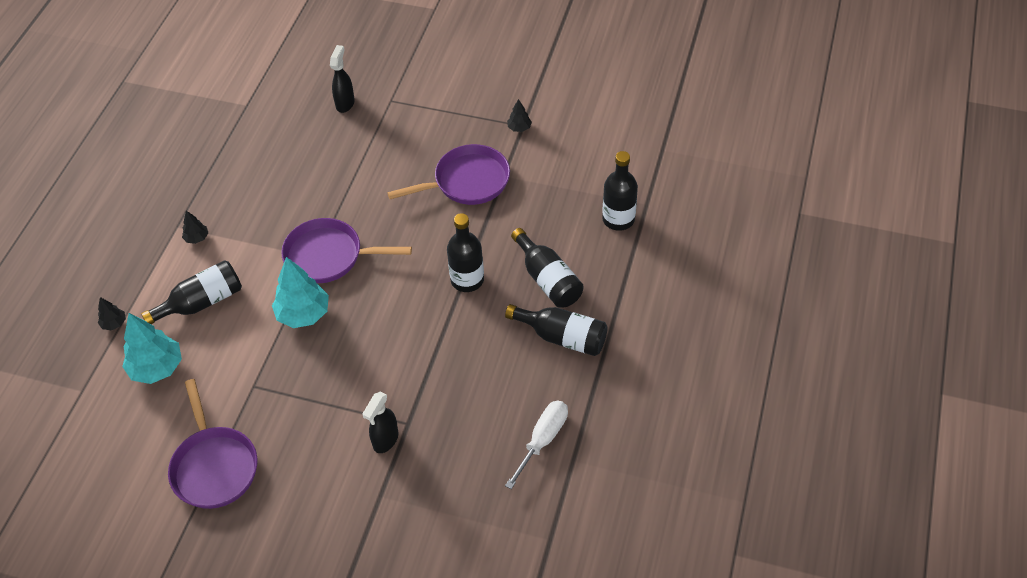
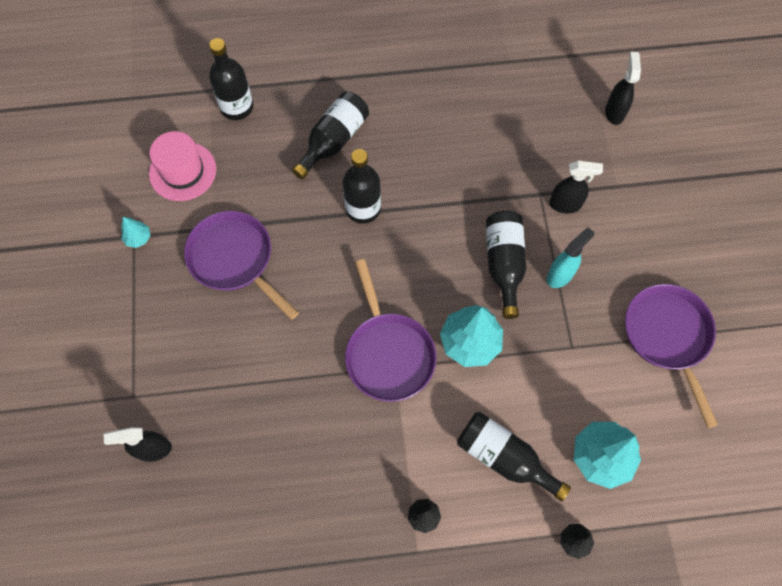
camera: 115 degrees left, 15 degrees up
(214, 466) = (668, 337): purple pan -> purple pan turned 60 degrees counterclockwise
(320, 405) = (560, 275): none -> turquoise spray bottle
(463, 534) = (614, 112): none -> black spray bottle
(519, 128) = (138, 238): black tree -> turquoise tree
(543, 440) = (502, 87): white screwdriver -> none
(562, 337) = (393, 108): black bottle -> black bottle (504, 264)
(568, 168) = (182, 171): none -> pink hat

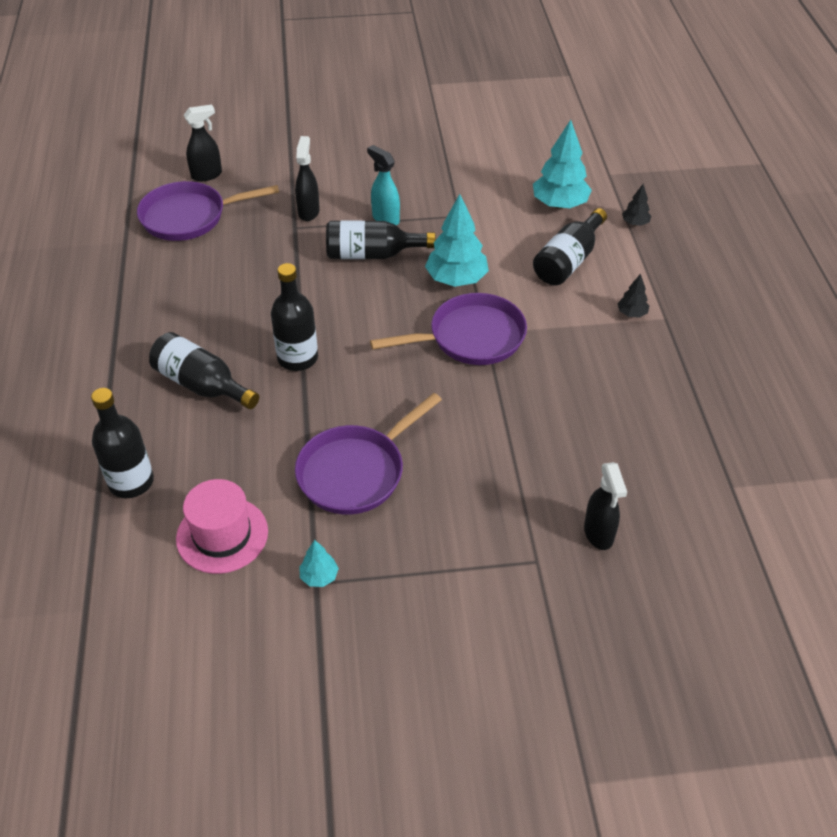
camera: 90 degrees left, 20 degrees down
(614, 112) = (207, 175): black spray bottle -> black spray bottle turned 150 degrees clockwise
(668, 337) = (447, 161): purple pan -> purple pan (189, 217)

